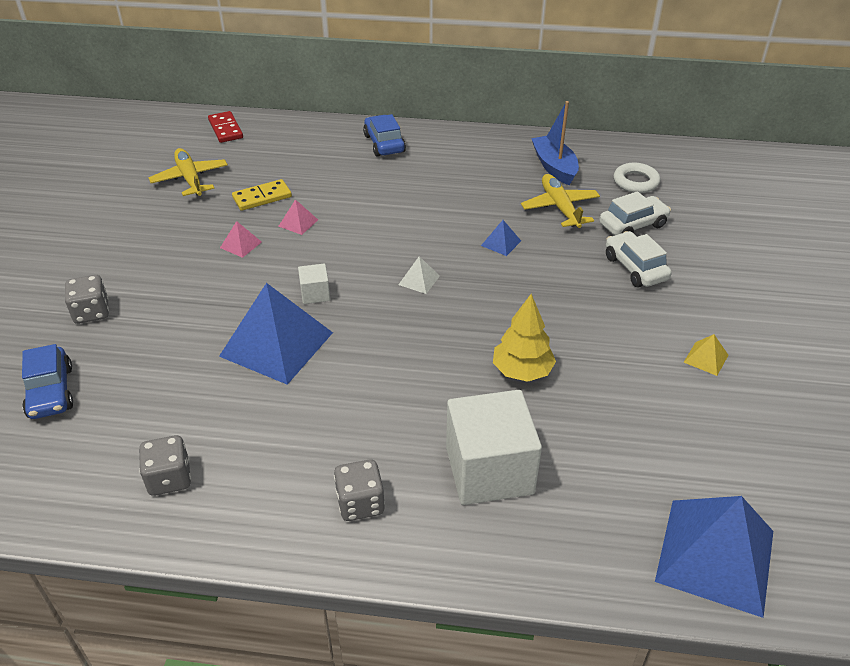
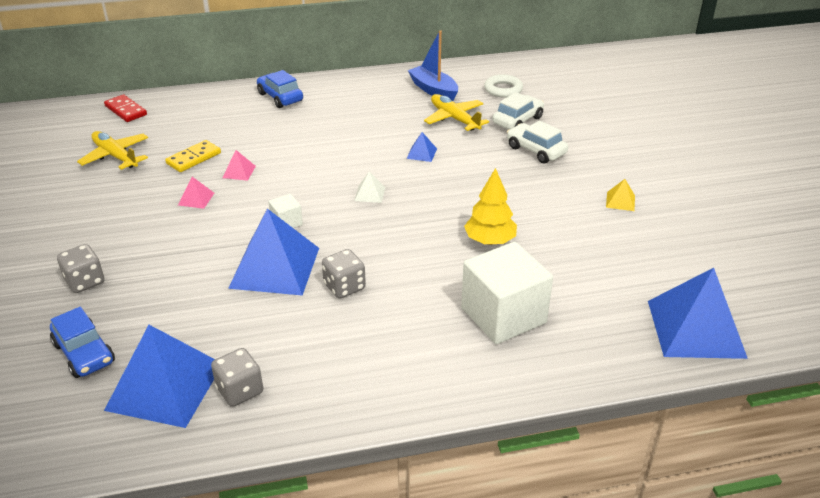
camera: 20 degrees left, 5 degrees down
(103, 451) = (165, 386): none -> blue pyramid
(360, 503) = (415, 365): grey dice -> grey dice (344, 287)

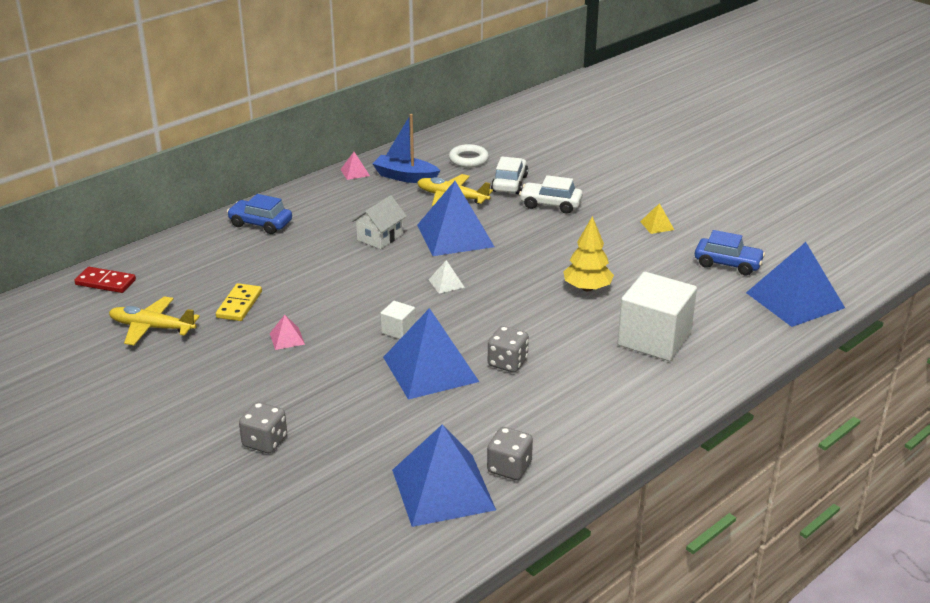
camera: 30 degrees left, 5 degrees down
(84, 353) = (339, 494): blue car -> blue car (727, 264)
(239, 172) = (300, 302): pink pyramid -> pink pyramid (355, 172)
(358, 136) = (380, 237): none -> white house
(421, 153) = (455, 235): blue pyramid -> blue pyramid, size x2.41

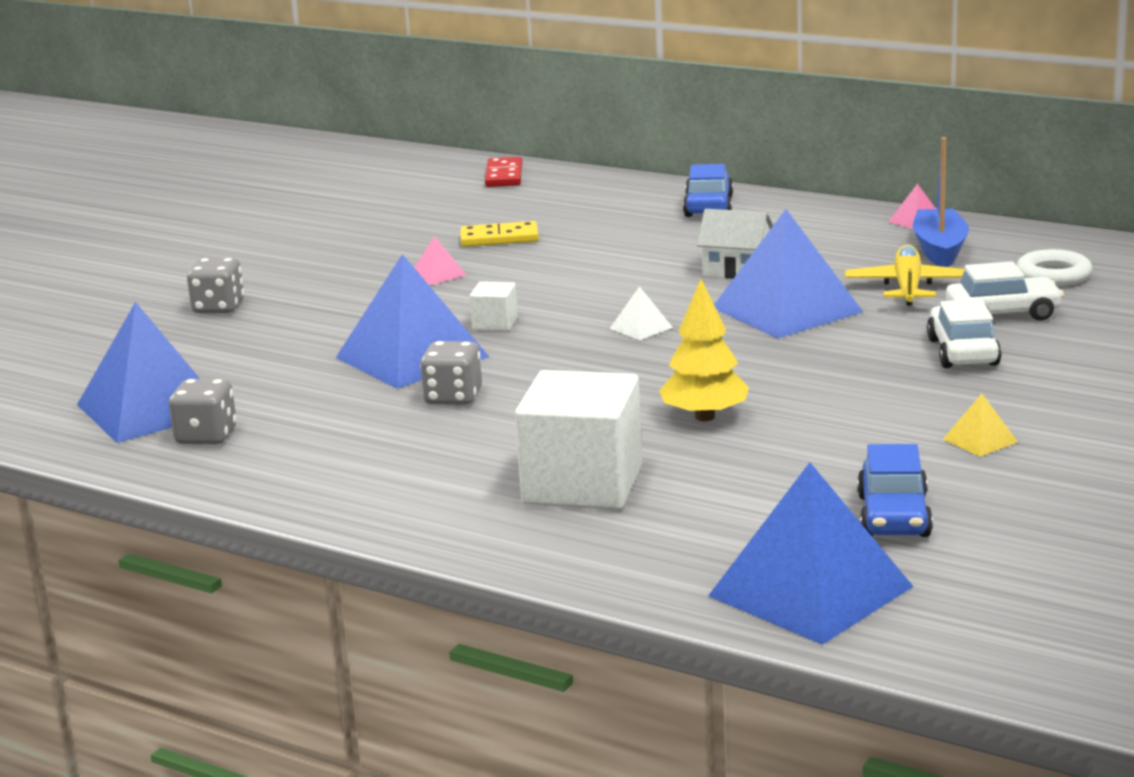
camera: 75 degrees right, 10 degrees down
(152, 328) = (422, 214): yellow plane -> none

